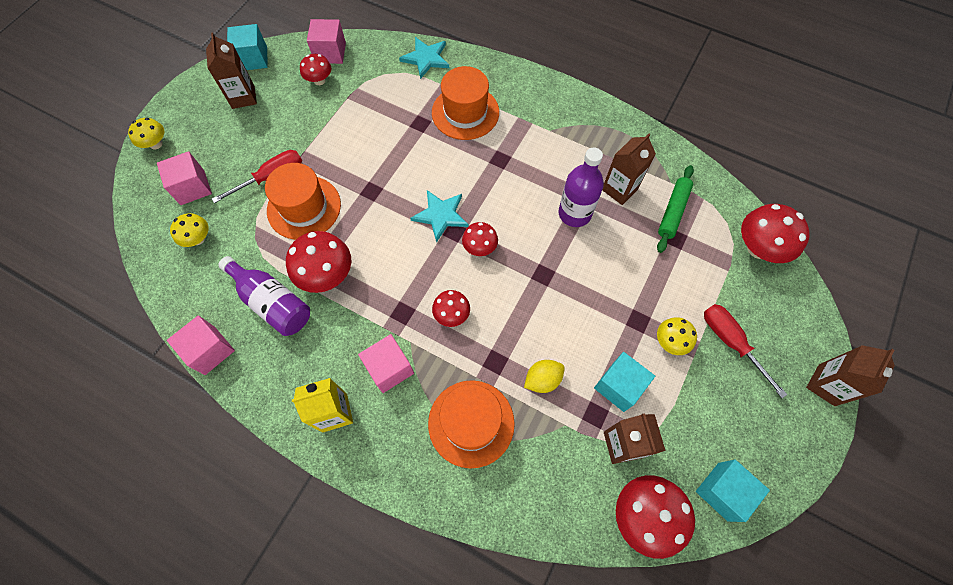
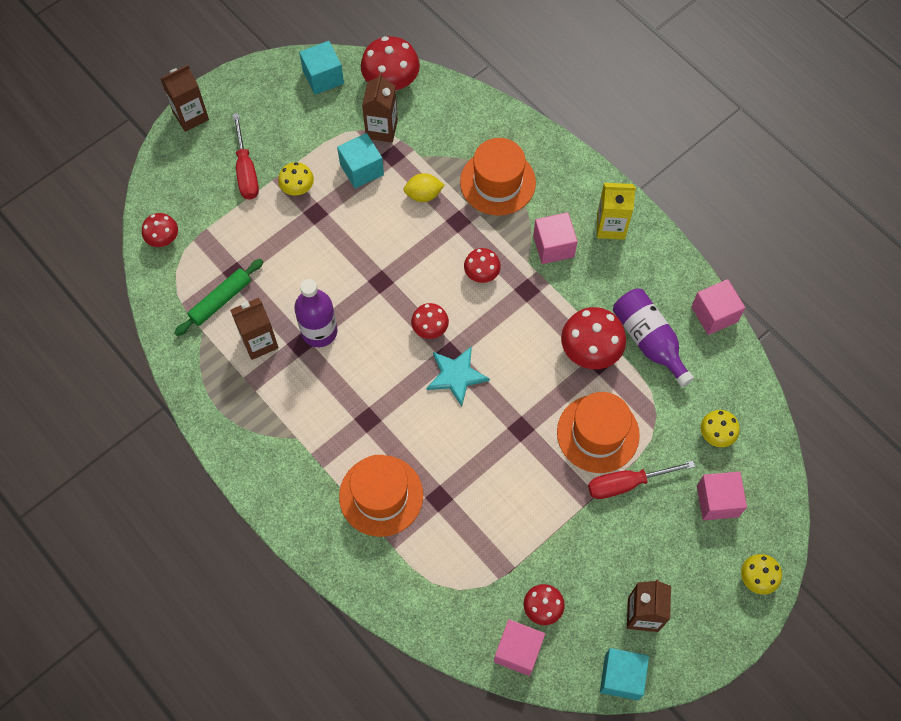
camera: 160 degrees left, 0 degrees up
(426, 58) = (398, 596): turquoise star -> none
(758, 248) = (163, 238): red mushroom -> red mushroom, size x0.59

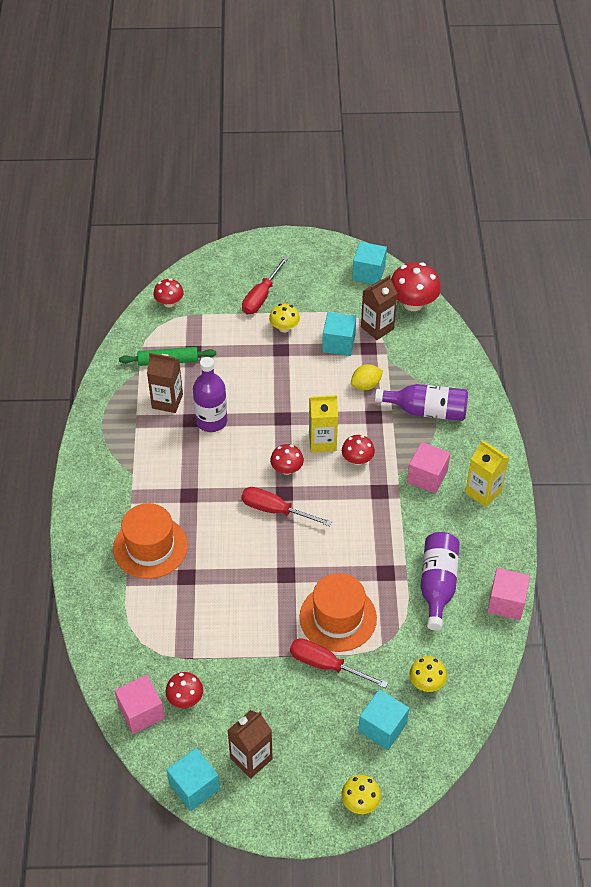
camera: 40 degrees right, 15 degrees down
(191, 116) = (258, 244): brown carton -> none
(423, 194) = (366, 385): yellow lemon -> yellow lemon turned 60 degrees counterclockwise
(436, 278) = (322, 441): none -> yellow carton
(456, 375) = (275, 510): turquoise star -> red screwdriver
(497, 182) = (427, 411): orange hat -> purple bottle
(590, 351) = (386, 561): red mushroom -> none
(717, 501) = (382, 727): pink cube -> turquoise cube

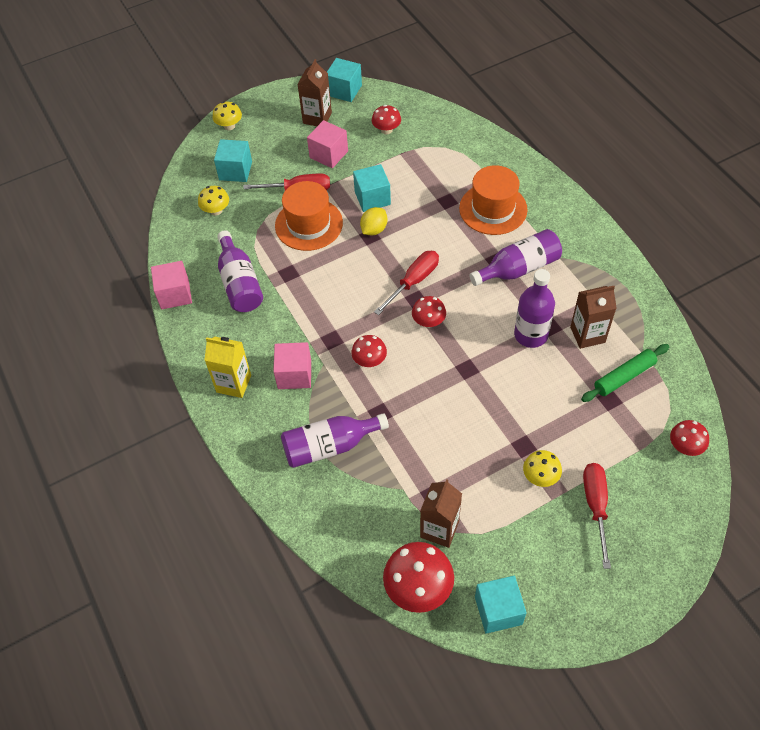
camera: 155 degrees right, 5 degrees up
(141, 712) = (410, 111): pink cube -> pink cube (329, 154)
(175, 479) = (518, 268): none -> purple bottle
(275, 510) = (413, 281): red screwdriver -> red screwdriver turned 45 degrees counterclockwise
(322, 441) = (413, 363): yellow carton -> none
(338, 343) = (469, 485): turquoise cube -> turquoise cube (372, 198)
(366, 385) = (408, 446): yellow lemon -> yellow lemon (374, 229)

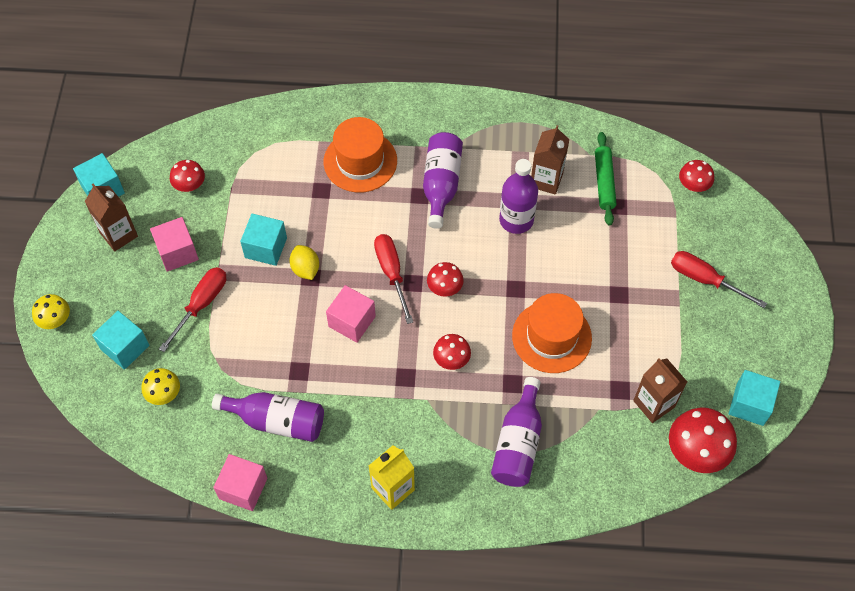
camera: 60 degrees left, 5 degrees up
(294, 374) = (421, 430): pink cube -> pink cube (352, 321)
(309, 224) = (253, 320): orange hat -> orange hat (551, 337)
(540, 477) = (654, 301): yellow mushroom -> none

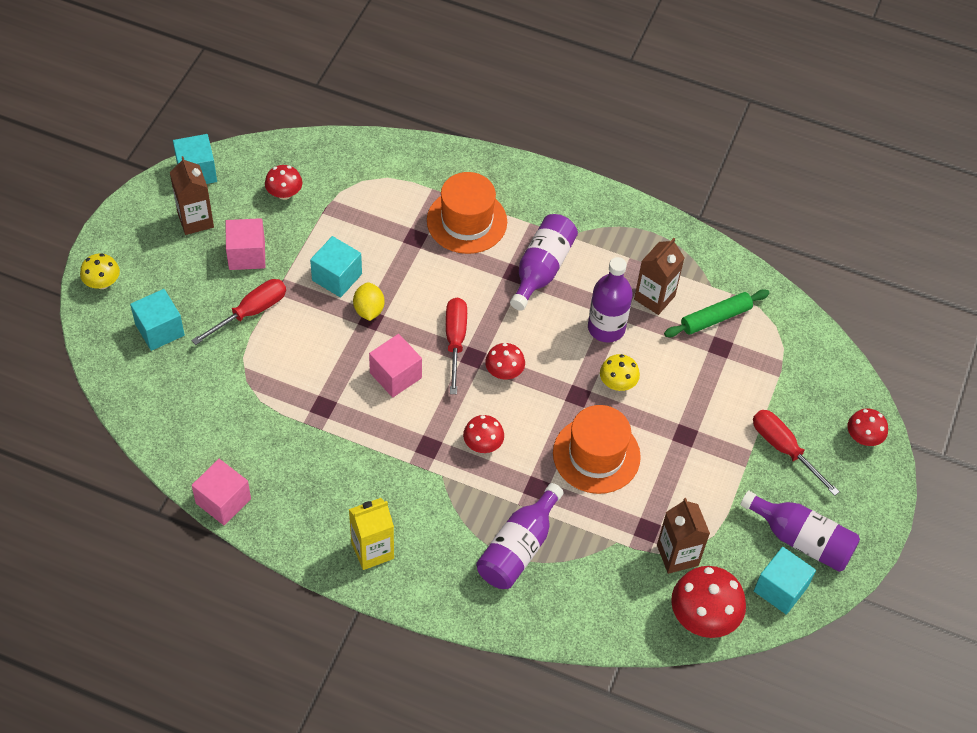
camera: 15 degrees right, 5 degrees down
(164, 394) = (180, 386): yellow mushroom -> yellow mushroom (617, 383)
(277, 421) = (282, 447): purple bottle -> purple bottle (801, 539)
(604, 182) = (715, 318): green rolling pin -> green rolling pin turned 45 degrees clockwise
(693, 185) = (811, 350): red mushroom -> red mushroom (863, 437)

